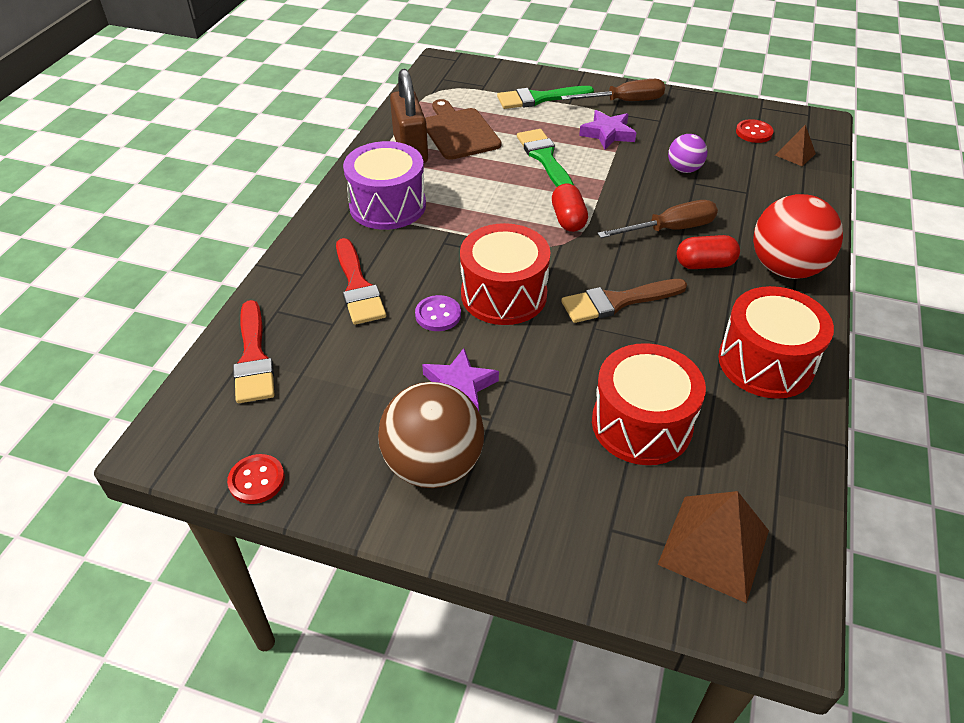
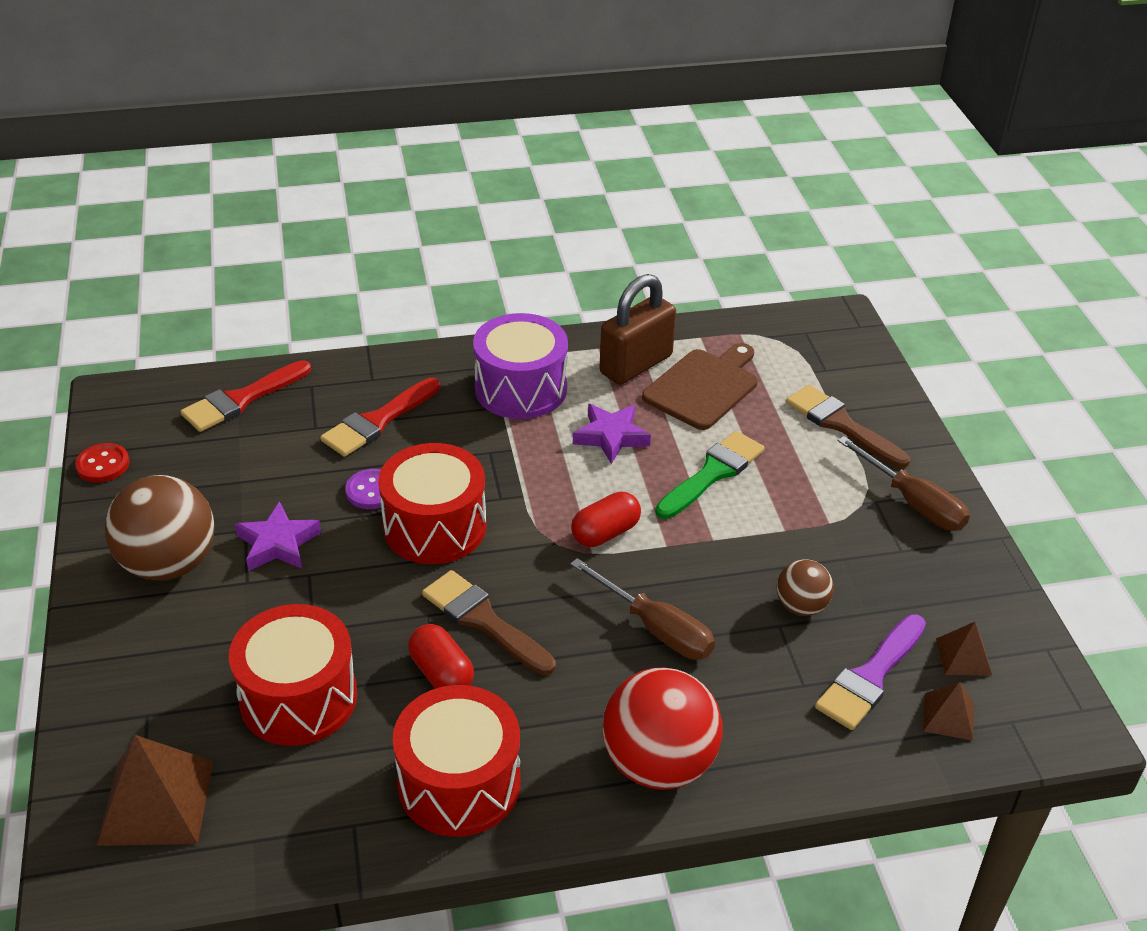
camera: 60 degrees right, 5 degrees down
(539, 98) = (841, 425): green brush -> brown brush
(607, 134) = (818, 510): purple star -> purple star (611, 436)
(684, 169) = (801, 606): purple ball -> brown ball
(704, 264) = (608, 680): red capsule -> red capsule (441, 673)
(753, 167) = (870, 677): none -> purple brush
(754, 133) = (963, 656): red button -> brown pyramid

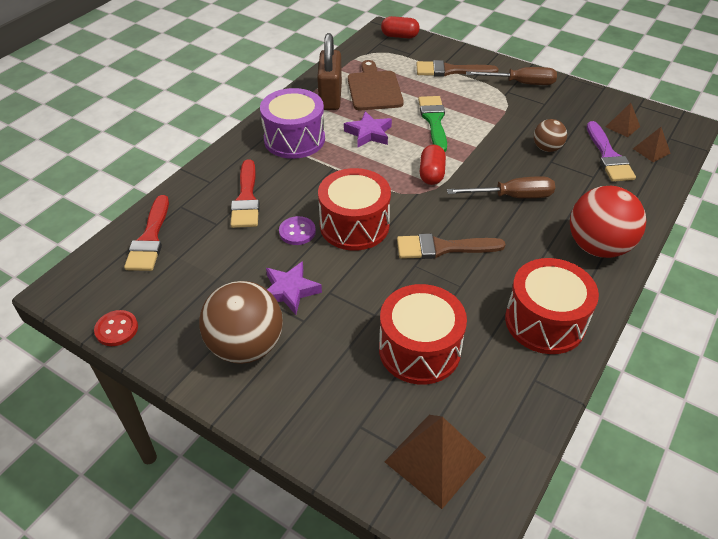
camera: 45 degrees left, 5 degrees up
(441, 673) = (462, 284): red capsule -> red capsule (399, 36)

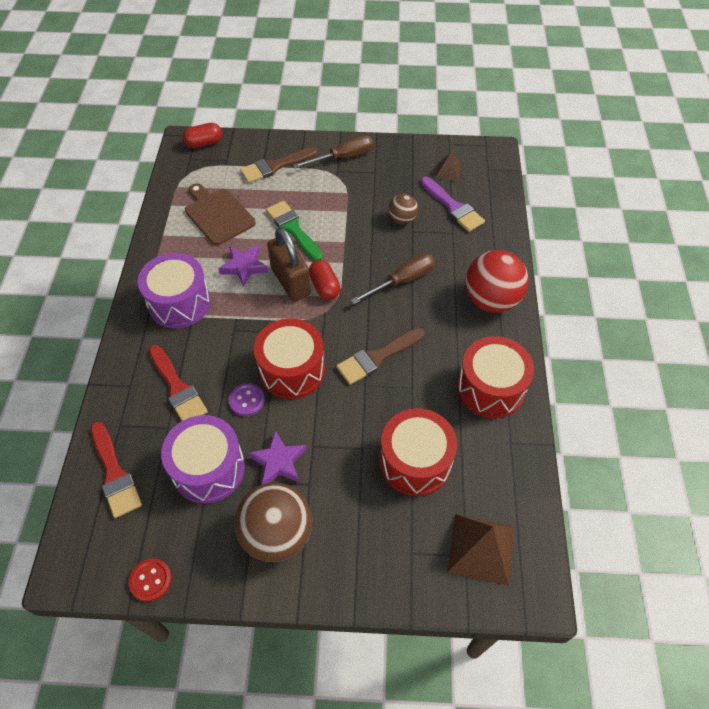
camera: 30 degrees left, 10 degrees up
(226, 268) = (208, 468): none -> purple drum
(330, 97) = (183, 240): brown padlock -> brown padlock (291, 281)
(651, 151) = (481, 188): brown pyramid -> none

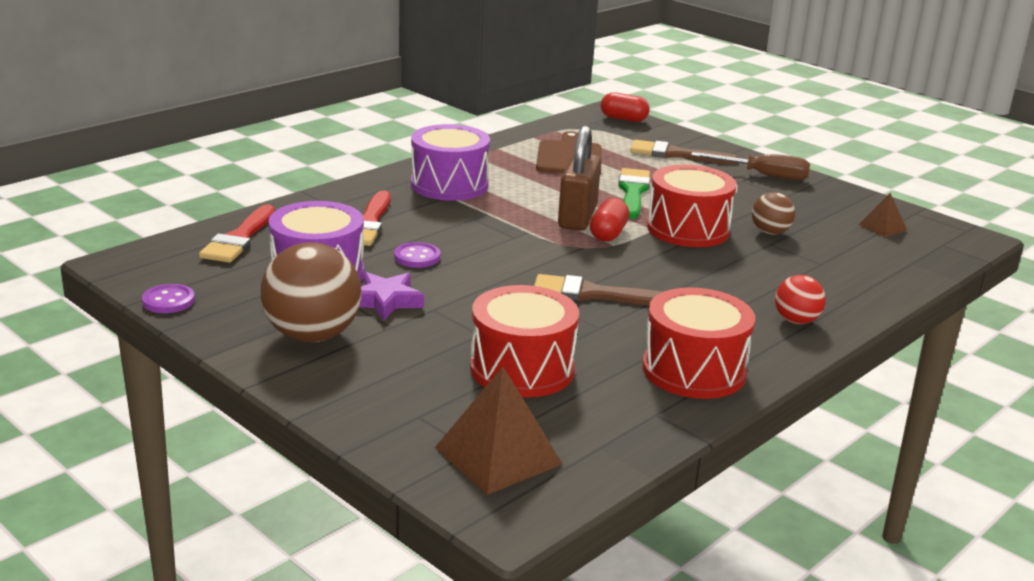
camera: 40 degrees right, 30 degrees down
(151, 580) = (168, 301): red button -> purple button
(244, 267) = (544, 192): purple star -> none
(292, 370) = (490, 261): red drum -> red drum (688, 229)
(402, 281) = (703, 265): brown screwdriver -> none
(453, 207) = (850, 249): purple brush -> none
(491, 300) = (796, 321): red ball -> red ball, size x0.53

